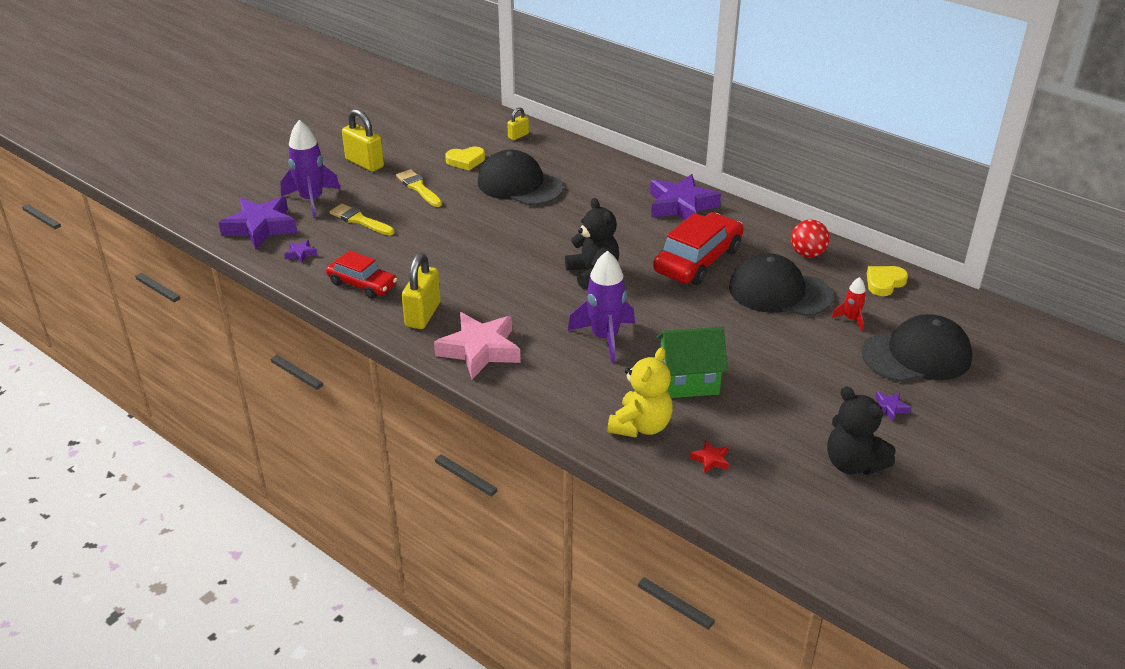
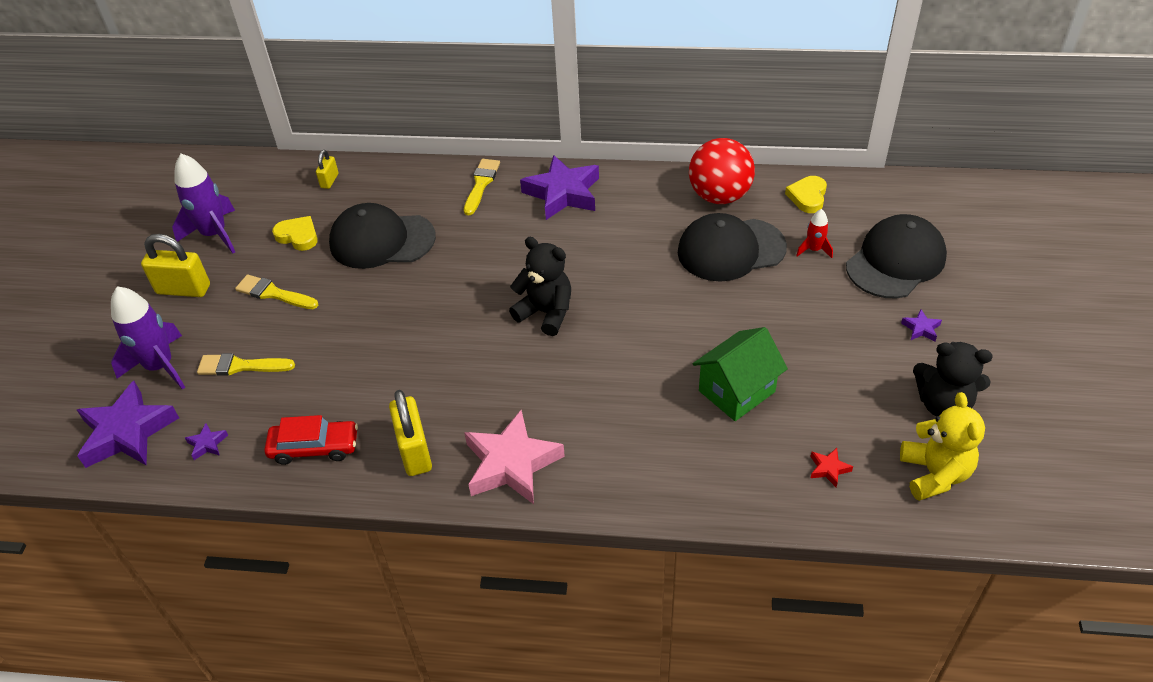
camera: 30 degrees left, 10 degrees up
(466, 161) = (298, 236): yellow heart -> yellow heart turned 105 degrees counterclockwise
(605, 338) = (620, 383): purple rocket -> purple rocket (214, 234)
(625, 177) = (481, 184): none -> yellow brush
(641, 426) = (738, 467): yellow teddy bear -> yellow teddy bear (934, 474)
(698, 260) = (630, 249): red car -> none
(807, 254) = (719, 196): red ball -> red ball, size x1.62

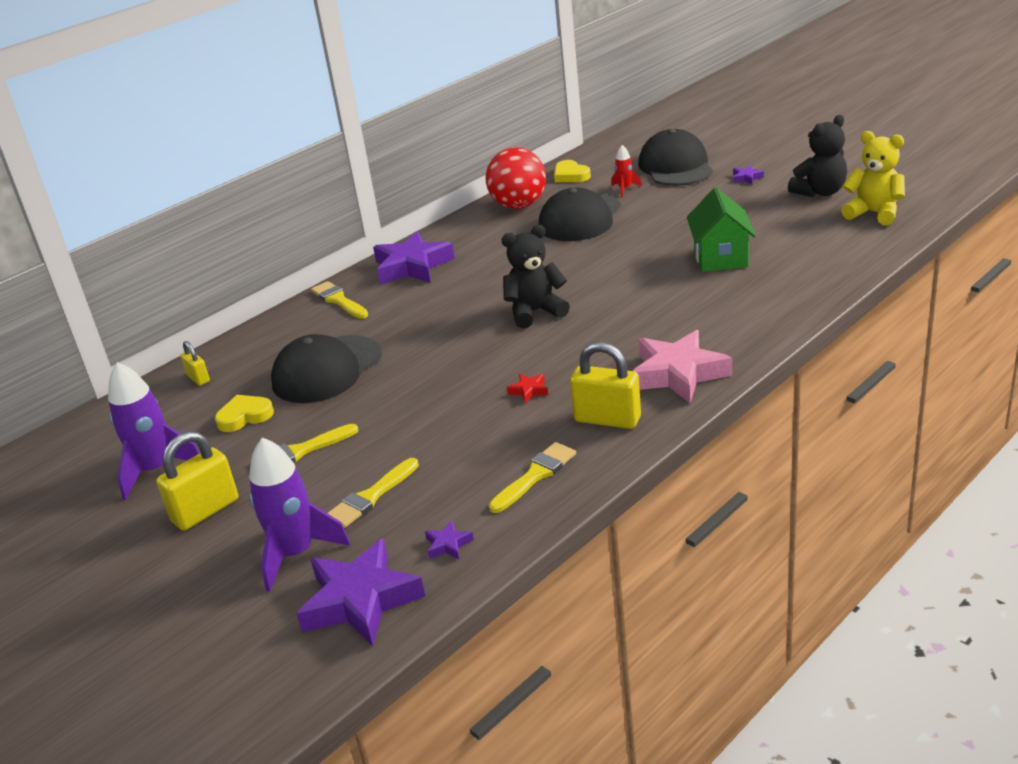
camera: 50 degrees left, 15 degrees down
(314, 447) = (535, 475): red car -> yellow brush
(828, 469) = (830, 246): red star -> red star (529, 390)

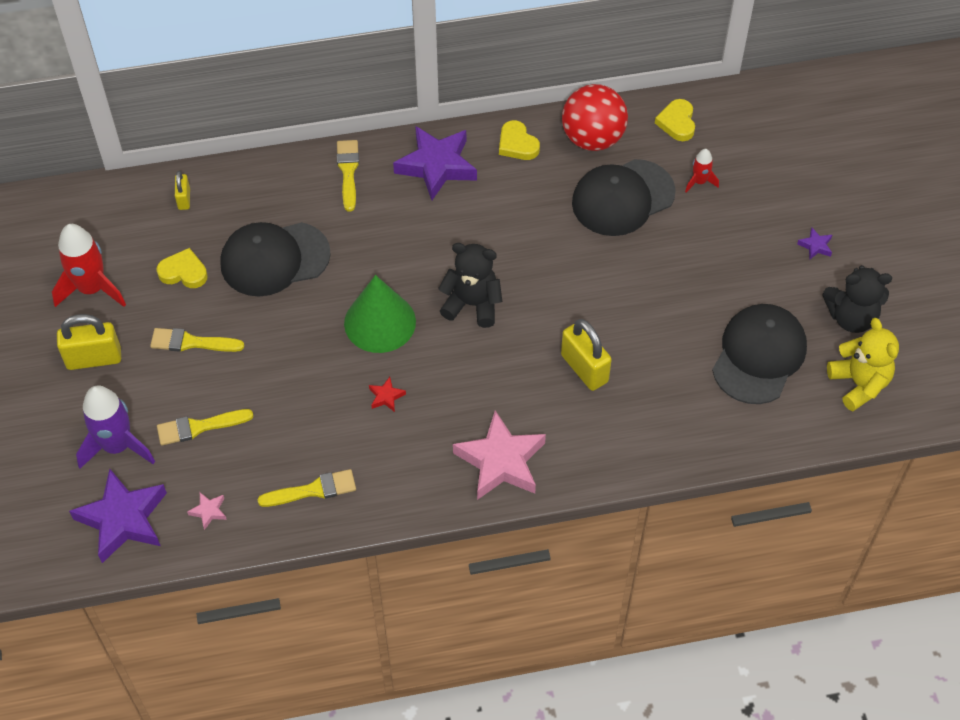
camera: 30 degrees right, 25 degrees up
(156, 470) = (92, 289): purple rocket -> red rocket
(448, 544) = (208, 511): purple star -> pink star
(464, 231) = (517, 144): none -> yellow heart
(468, 357) = (380, 322): none -> green cone
(607, 419) = (408, 471): yellow padlock -> yellow padlock (584, 368)
(675, 166) = (776, 179): black cap -> black cap (759, 356)
(720, 258) = (674, 345): green house -> none

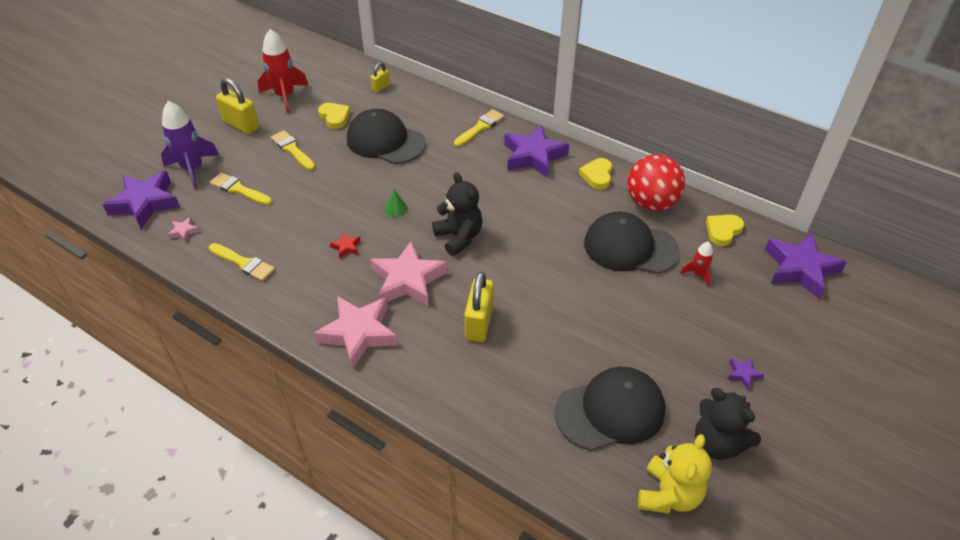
camera: 45 degrees right, 10 degrees down
(380, 322) = (395, 208): green cone -> green cone, size x0.40
(480, 381) = (408, 280): none -> pink star
(767, 114) = (800, 269): none -> purple star

